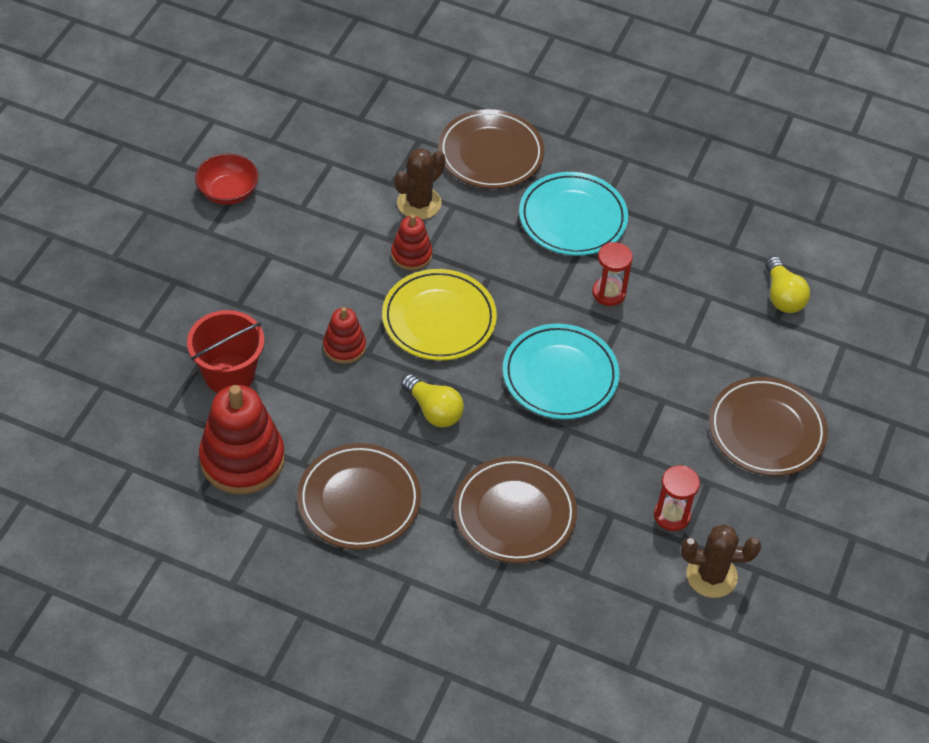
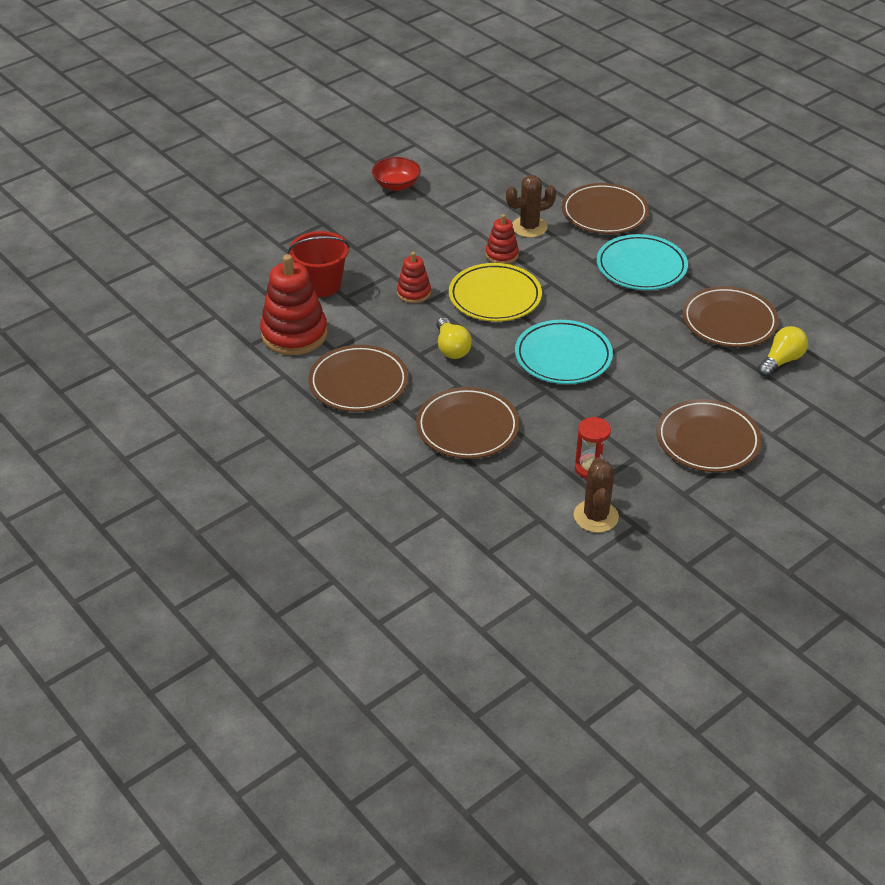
camera: 30 degrees right, 10 degrees down
(608, 293) = (637, 319): red hourglass -> none
(703, 262) = (729, 321): none -> brown plate
(711, 575) = (596, 516): brown cactus -> brown cactus turned 60 degrees clockwise
(782, 296) = (781, 361): yellow light bulb -> yellow light bulb turned 150 degrees counterclockwise

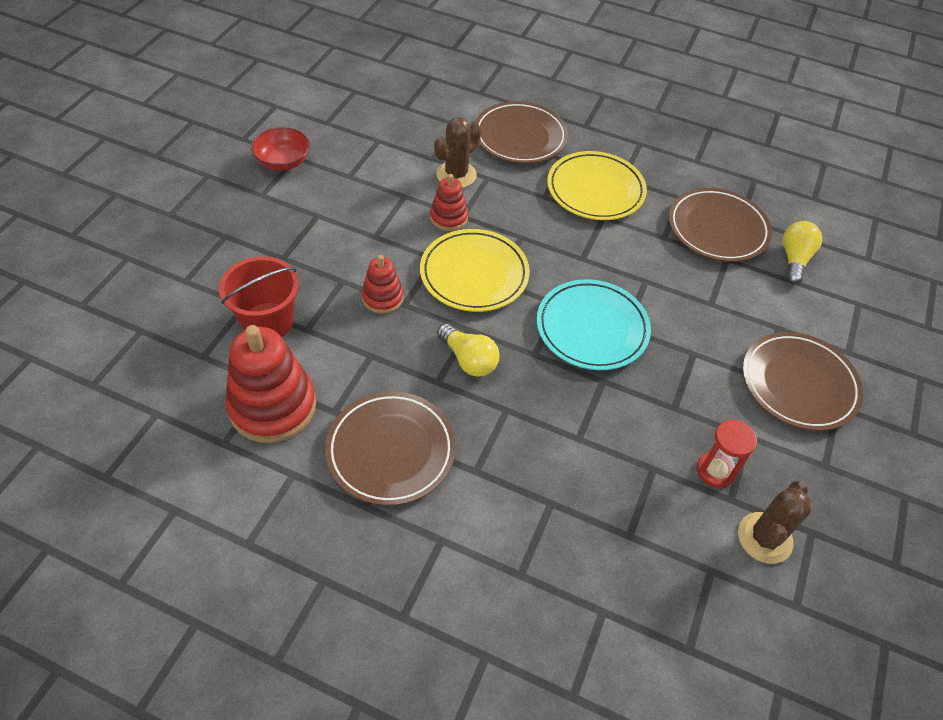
camera: 30 degrees left, 10 degrees up
(467, 427) = (552, 467): brown plate -> none
(596, 516) = (764, 538): brown cactus -> brown cactus turned 60 degrees clockwise
(641, 267) = (595, 190): turquoise plate -> yellow plate

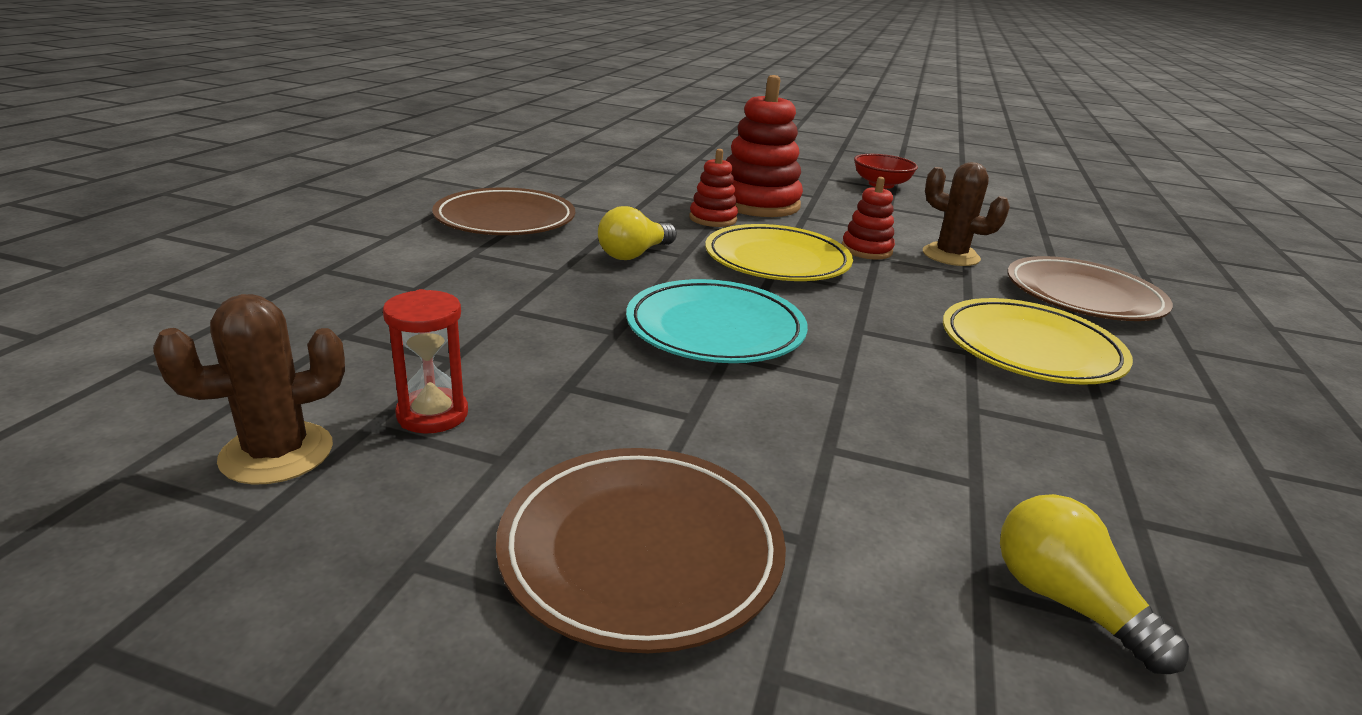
camera: 85 degrees right, 25 degrees down
(268, 322) = (660, 180): red bucket -> none
(273, 406) = (560, 182): red stacking toy -> red stacking toy (758, 204)
(717, 229) = (1061, 478): brown plate -> none
(764, 538) = (277, 453): brown cactus -> brown cactus turned 60 degrees counterclockwise
(794, 259) = (1066, 602): yellow light bulb -> yellow light bulb turned 135 degrees counterclockwise

